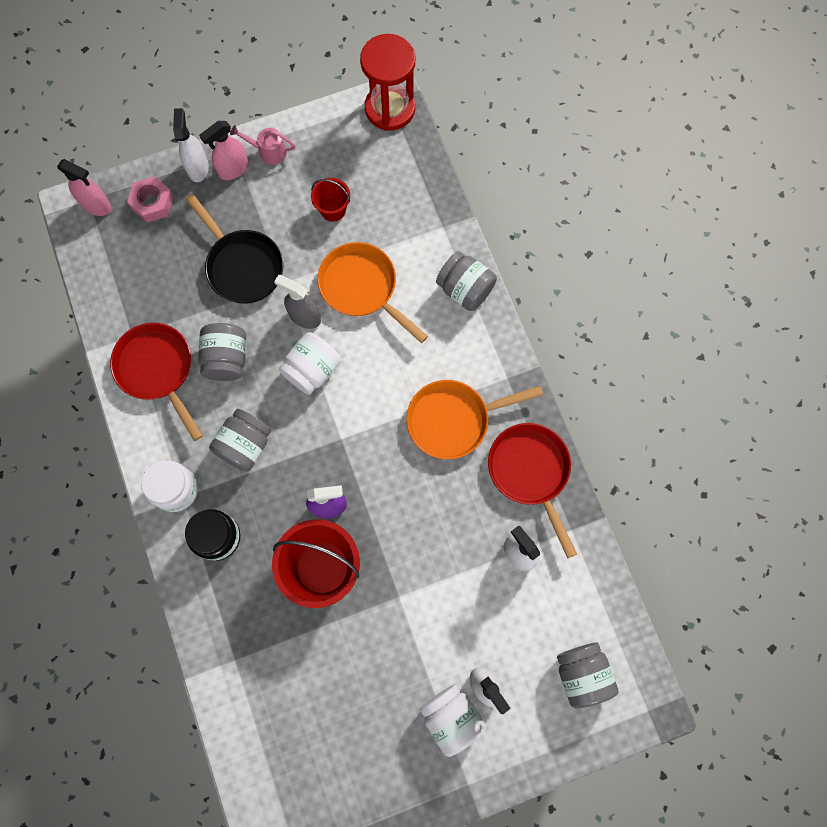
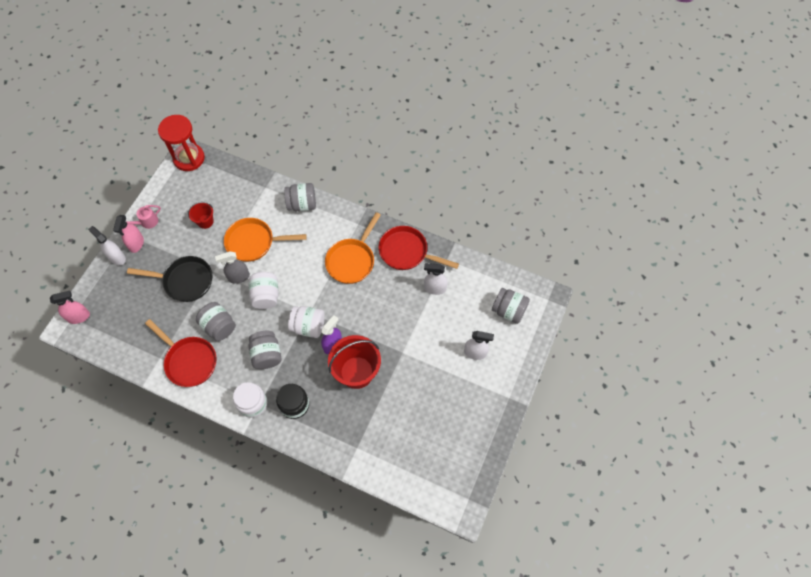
camera: 45 degrees left, 10 degrees down
(153, 203) = (109, 291): pink nut -> none
(158, 370) = (189, 361): red pan -> red pan turned 150 degrees counterclockwise
(451, 717) = (475, 378): white jar -> white jar (308, 326)

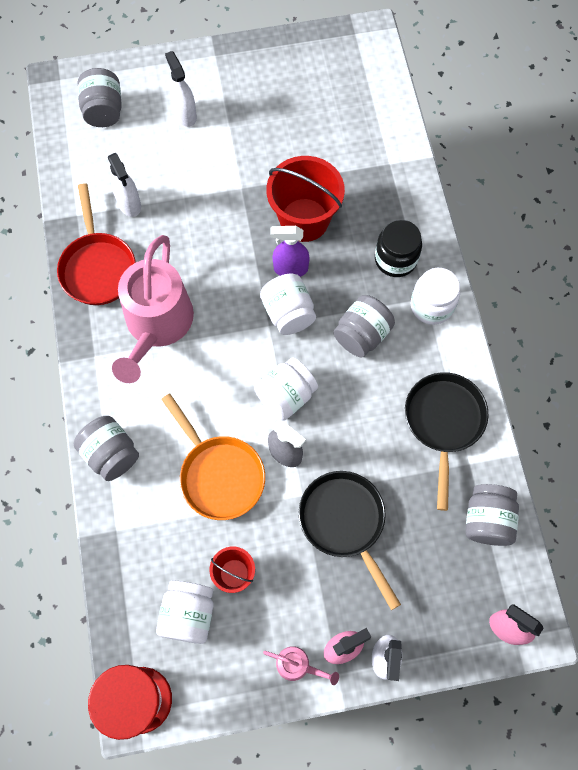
camera: 125 degrees left, 5 degrees up
(189, 361) = (443, 422): red pan -> black pan
(205, 194) = (188, 614): none -> white jar
(219, 326) = (371, 422): grey jar -> grey jar (487, 520)
(352, 260) = (157, 325): orange pan -> pink watering can

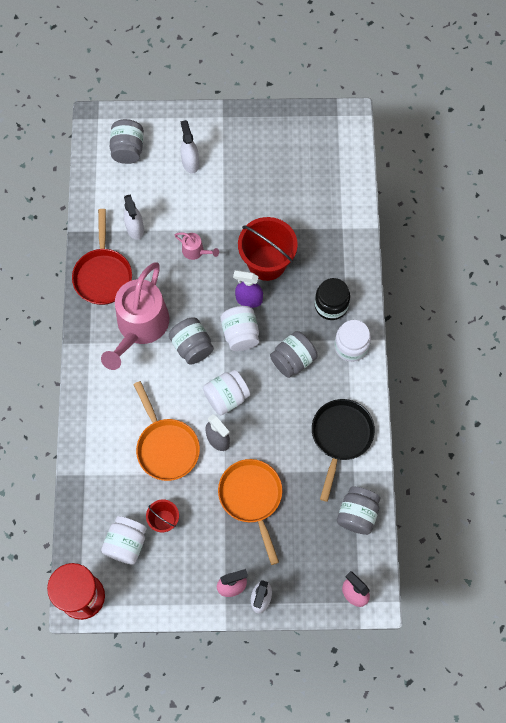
camera: 10 degrees right, 0 degrees up
(111, 454) = (90, 418): grey jar -> grey jar (192, 346)
(297, 665) = (198, 593): pink watering can -> pink watering can (195, 251)
(344, 522) = (252, 498): black pan -> orange pan

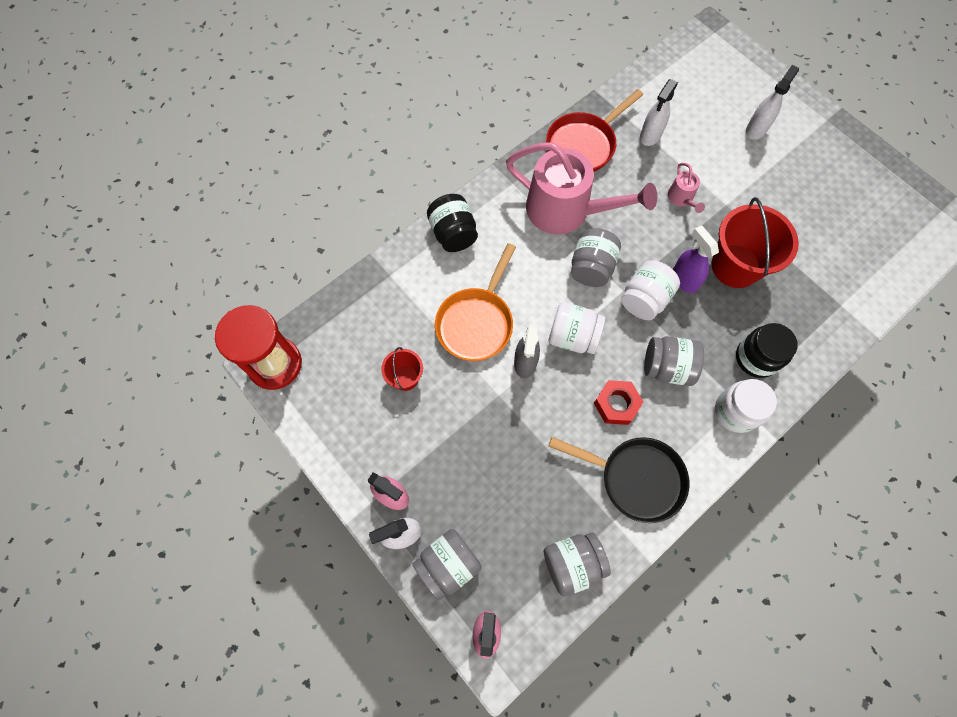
camera: 50 degrees right, 0 degrees up
(91, 410) = (453, 234): none -> black jar
(126, 543) = (355, 362): white jar -> none
(128, 149) = (713, 74): grey jar -> grey jar (448, 564)
(140, 327) = (566, 210): pink watering can -> pink watering can turned 135 degrees counterclockwise
(252, 498) = (496, 441): orange pan -> none
(289, 409) = (616, 404): none -> red nut
(340, 437) = (635, 478): black pan -> black pan turned 45 degrees clockwise

